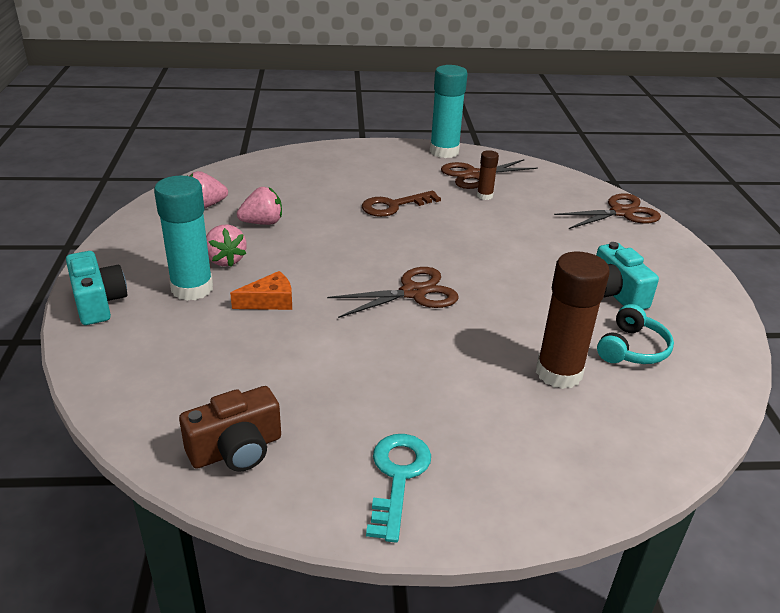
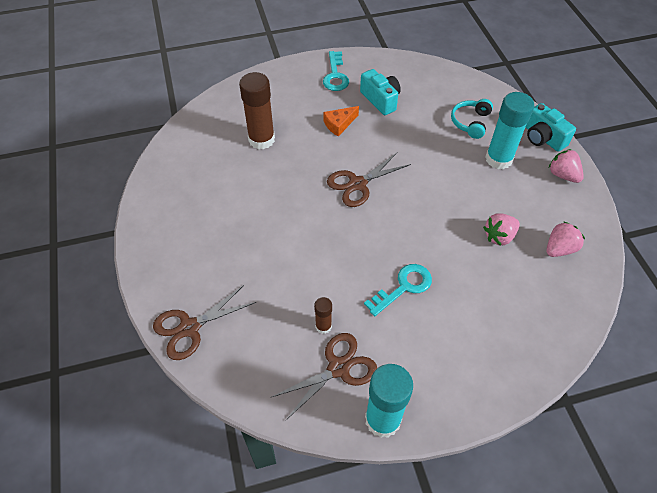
camera: 170 degrees right, 20 degrees up
(225, 260) = (497, 188): pink strawberry -> pink strawberry (562, 175)
(236, 450) = (409, 75): brown camera -> none
(269, 301) = (445, 159): orange cheese -> orange cheese (339, 124)
(394, 206) = (403, 287): brown key -> turquoise key
(614, 293) = (217, 212): turquoise camera -> turquoise camera (380, 100)
(632, 349) = (215, 165): turquoise headphones -> turquoise headphones (470, 122)

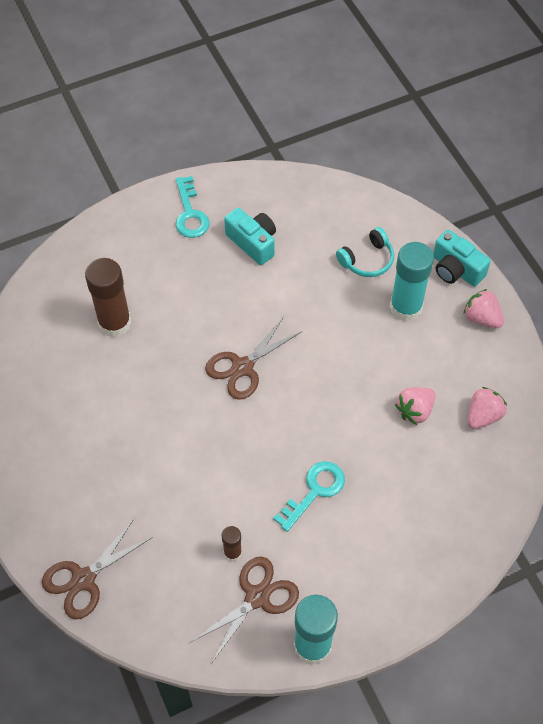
camera: 10 degrees left, 5 degrees up
(339, 124) = (207, 286): orange cheese -> none
(470, 122) = (367, 260): turquoise headphones -> turquoise headphones turned 135 degrees counterclockwise

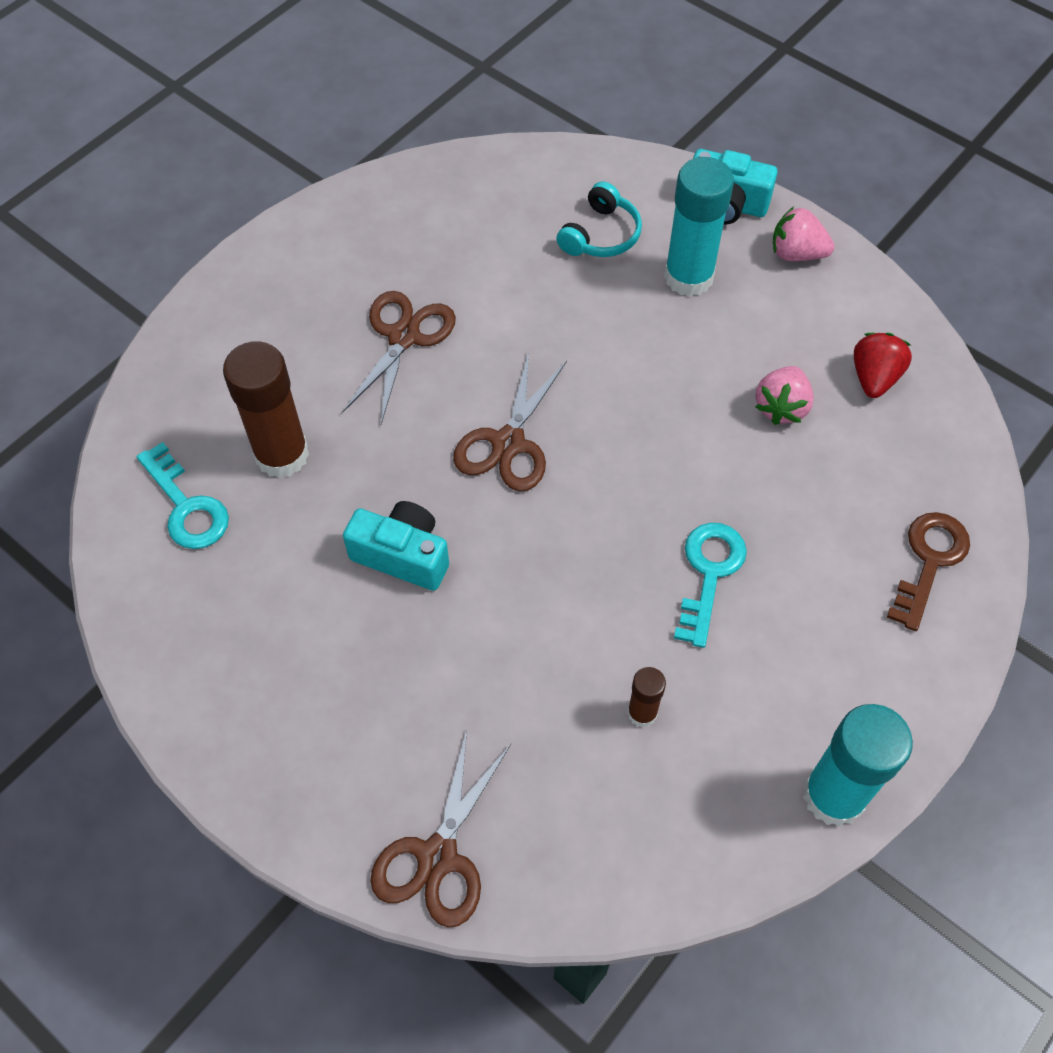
camera: 25 degrees left, 0 degrees up
(190, 214) = (314, 263): turquoise key -> turquoise key (186, 506)
(253, 242) = (428, 269): turquoise camera -> turquoise camera (402, 555)
(257, 597) = (715, 762): brown scissors -> brown scissors (404, 336)
(448, 539) = (929, 561): none -> brown key
(483, 416) = (874, 378): pink strawberry -> red strawberry

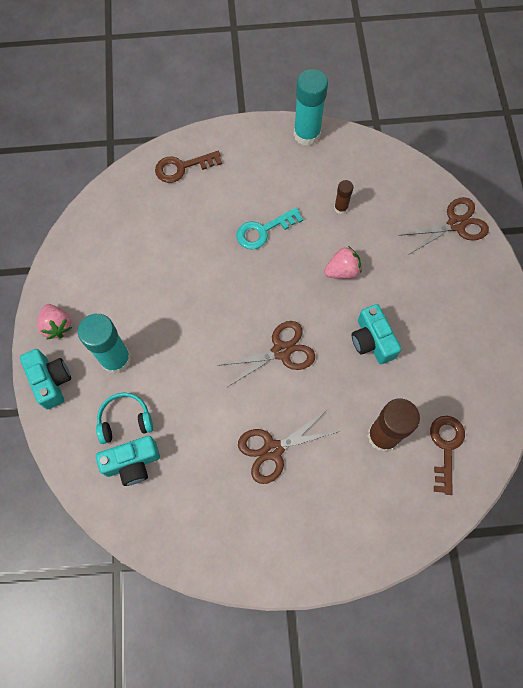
camera: 135 degrees left, 10 degrees up
(186, 506) = (446, 447): turquoise key -> brown key
(543, 209) = (132, 463): none -> turquoise camera
(781, 407) = (157, 266): pink strawberry -> pink strawberry (342, 271)
(874, 378) = (106, 244): red strawberry -> none

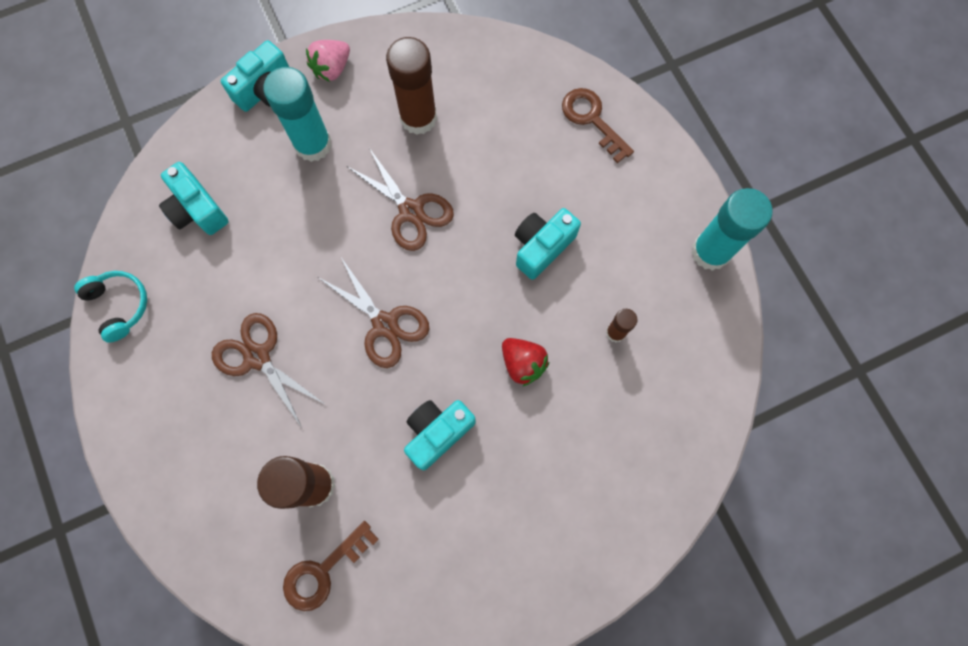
camera: 70 degrees right, 5 degrees up
(125, 420) = (244, 182): turquoise headphones -> turquoise headphones (119, 305)
(128, 278) = (418, 118): none -> brown glue stick
(263, 231) = (542, 247): turquoise key -> turquoise camera
(342, 271) = (523, 363): pink strawberry -> red strawberry
(446, 447) = (323, 571): brown key -> brown key turned 150 degrees clockwise
(456, 224) = (655, 497): brown scissors -> brown scissors (411, 211)

